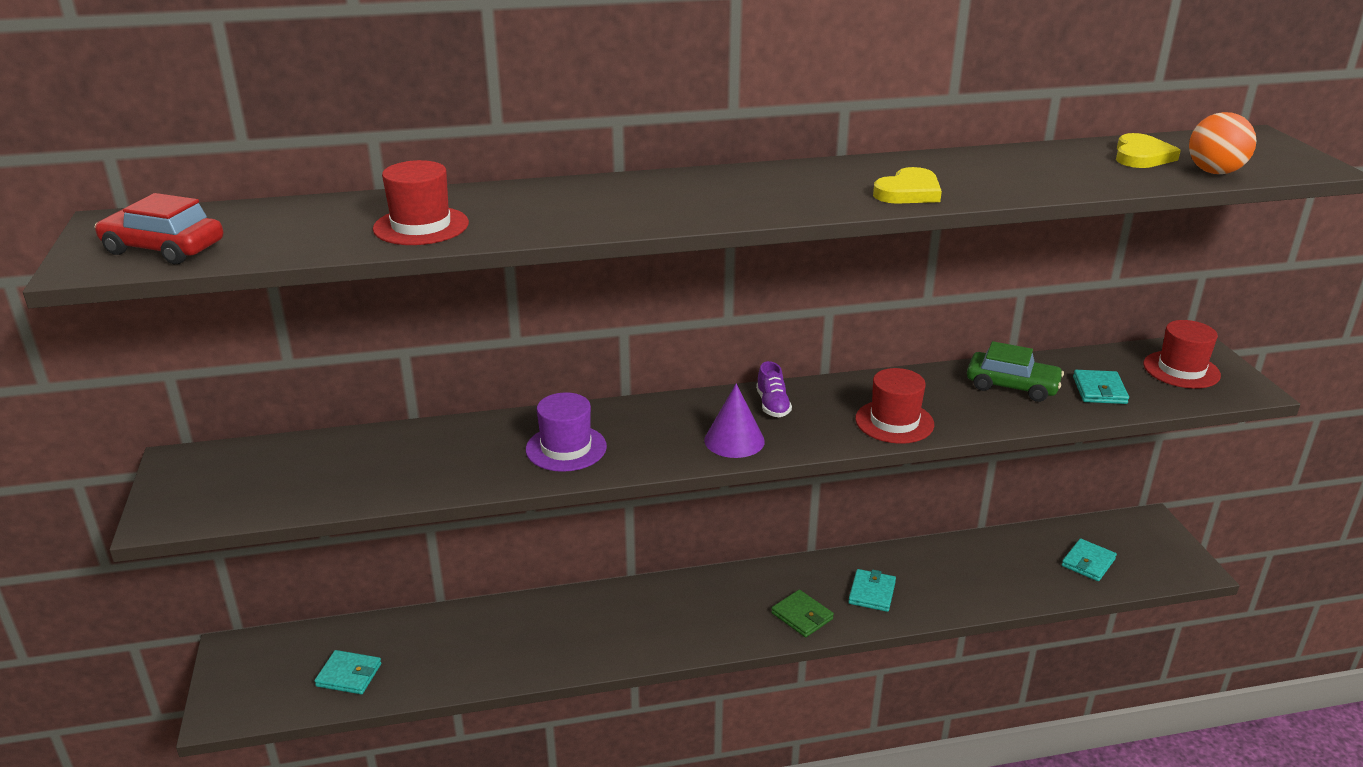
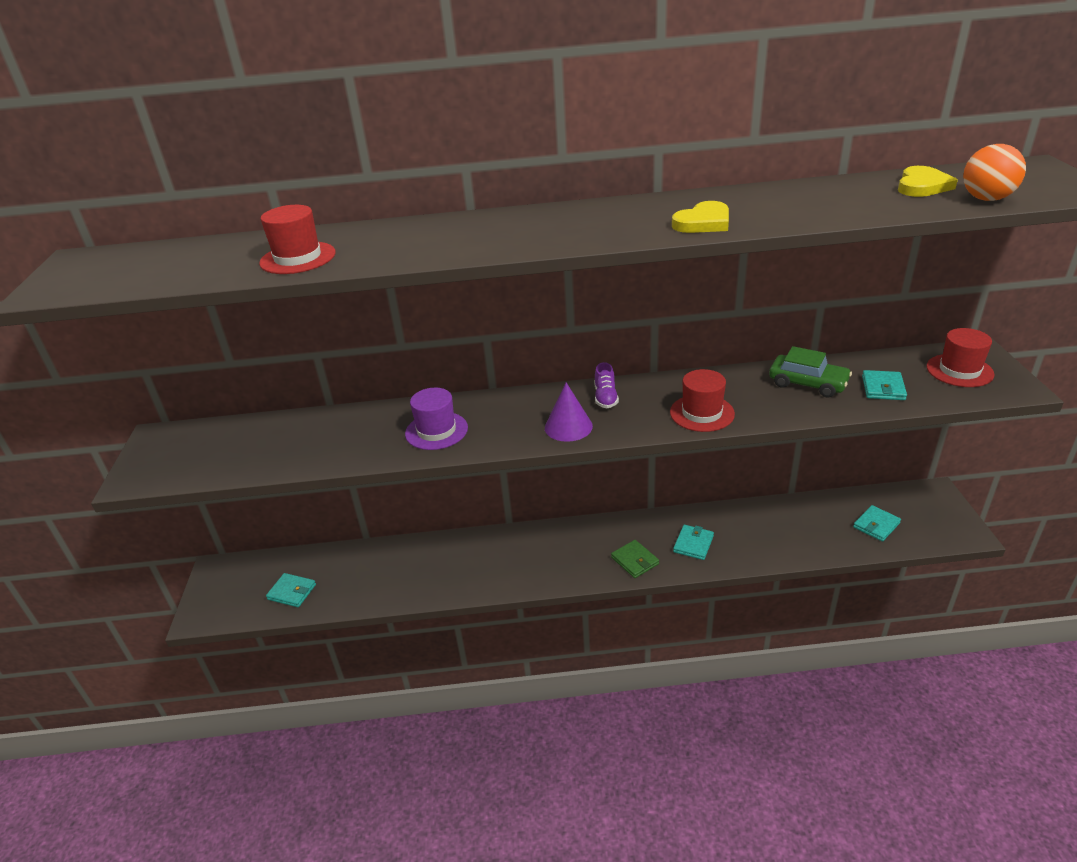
camera: 10 degrees right, 5 degrees up
(164, 248) = (102, 279): red car -> none

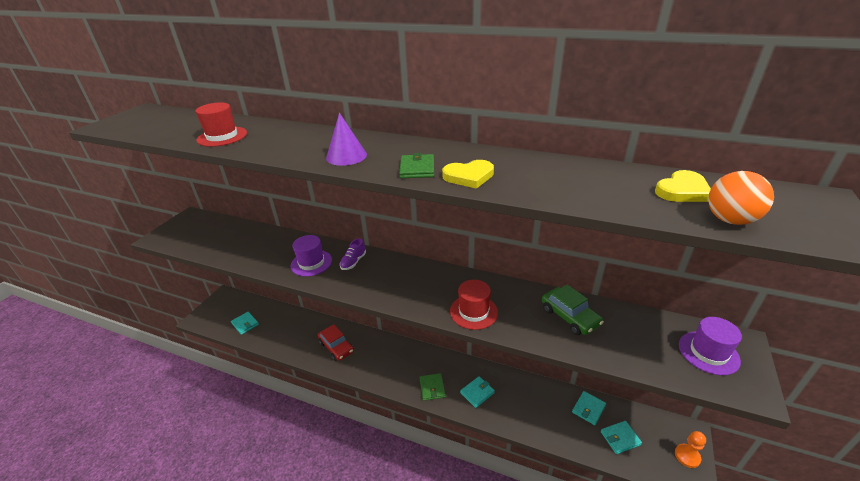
camera: 25 degrees right, 0 degrees up
(465, 566) = (336, 347): none -> red car
(568, 427) = (383, 289): purple cone -> purple cone (346, 156)
(605, 397) = (423, 276): purple shoe -> purple shoe (353, 262)
(634, 229) = (417, 169): none -> green wallet
(883, 388) = (627, 343): turquoise wallet -> turquoise wallet (588, 409)
(947, 515) = (687, 456): none -> orange pawn
(959, 370) = (708, 352): red hat -> purple hat

